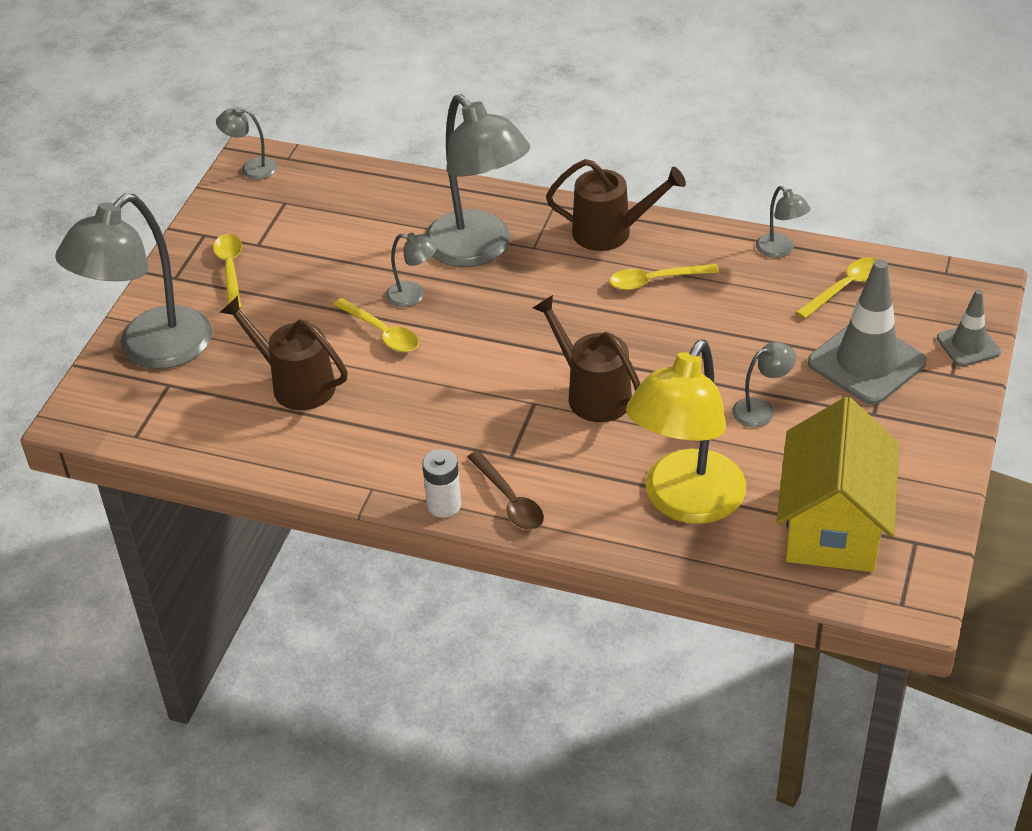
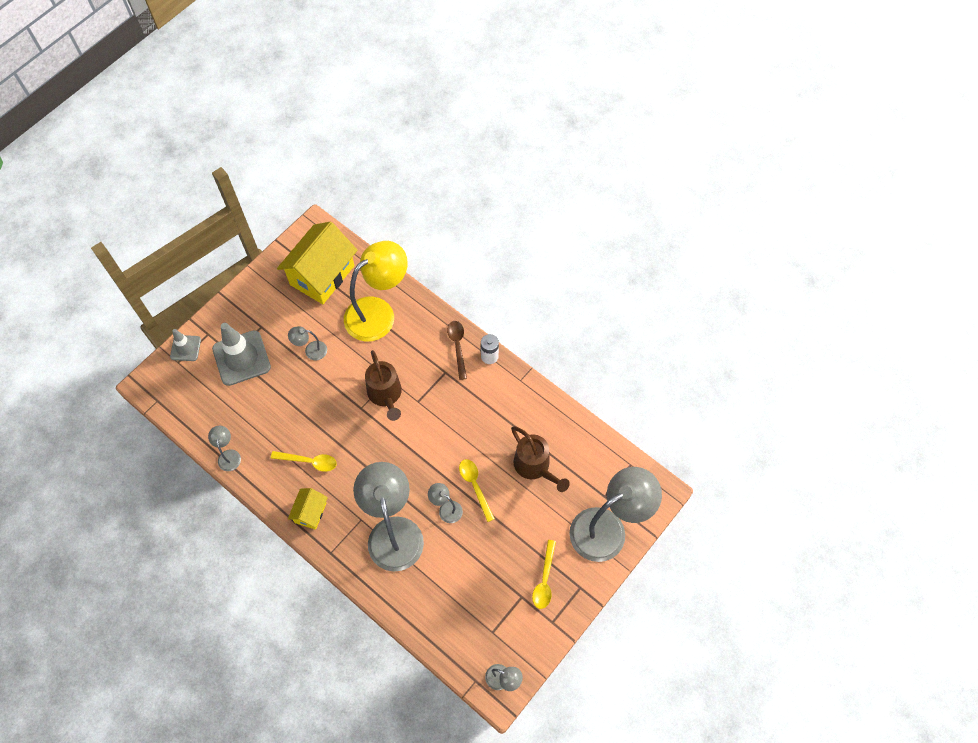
camera: 160 degrees left, 20 degrees up
(611, 232) = (310, 512): brown watering can -> yellow house
(845, 287) = (215, 412): yellow spoon -> none

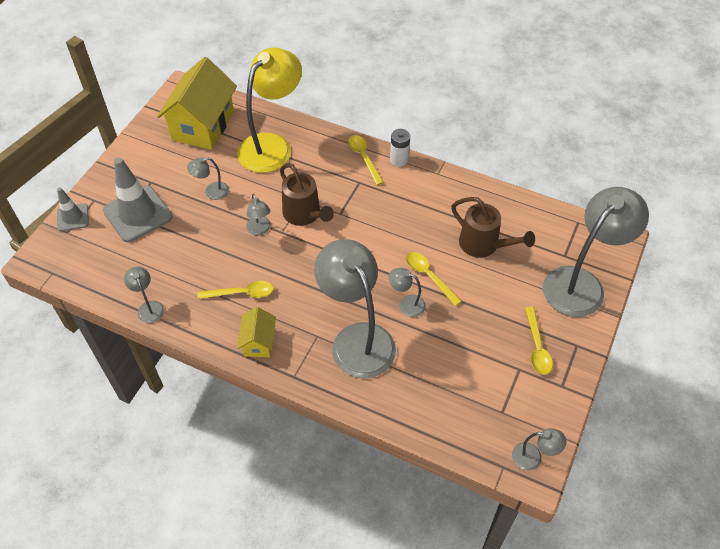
camera: 15 degrees left, 10 degrees down
(342, 401) = (260, 230): none -> grey lamp
(457, 346) = (364, 158): brown spoon -> yellow spoon

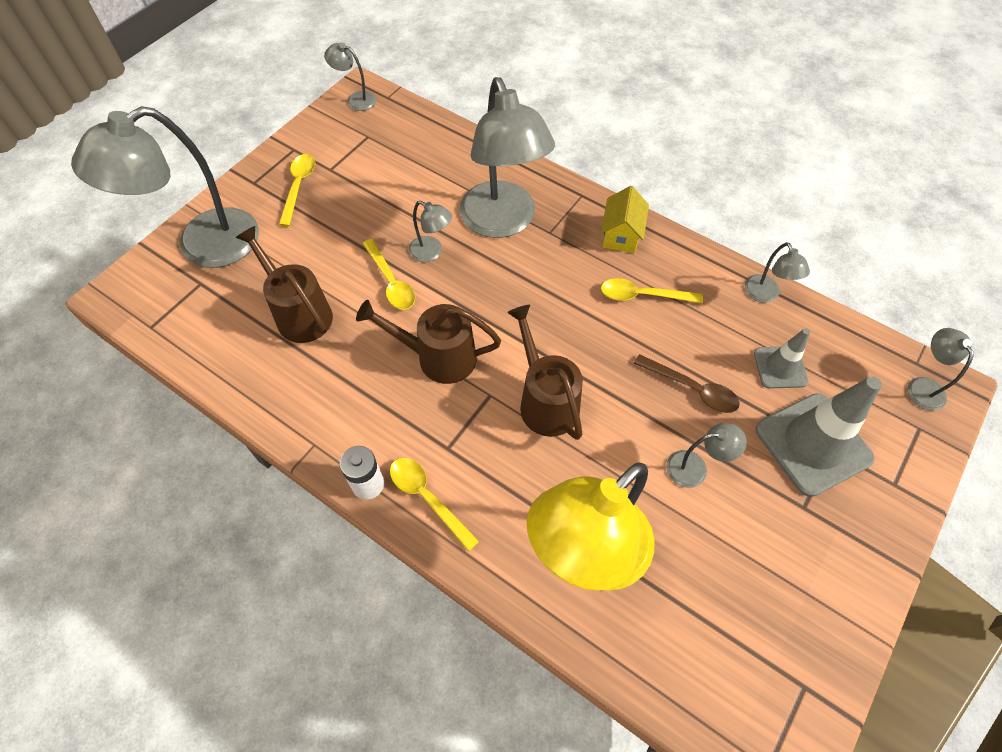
camera: 170 degrees left, 5 degrees up
(72, 217) = (920, 454): grey traffic cone -> grey traffic cone (780, 367)
(203, 125) = (725, 635): yellow house -> none
(210, 234) = (692, 389): none -> brown spoon
(260, 230) = (615, 385): grey lamp -> grey lamp (922, 386)
(364, 158) = (427, 498): yellow spoon -> yellow spoon turned 150 degrees clockwise
(379, 230) = (437, 357): none -> brown watering can

